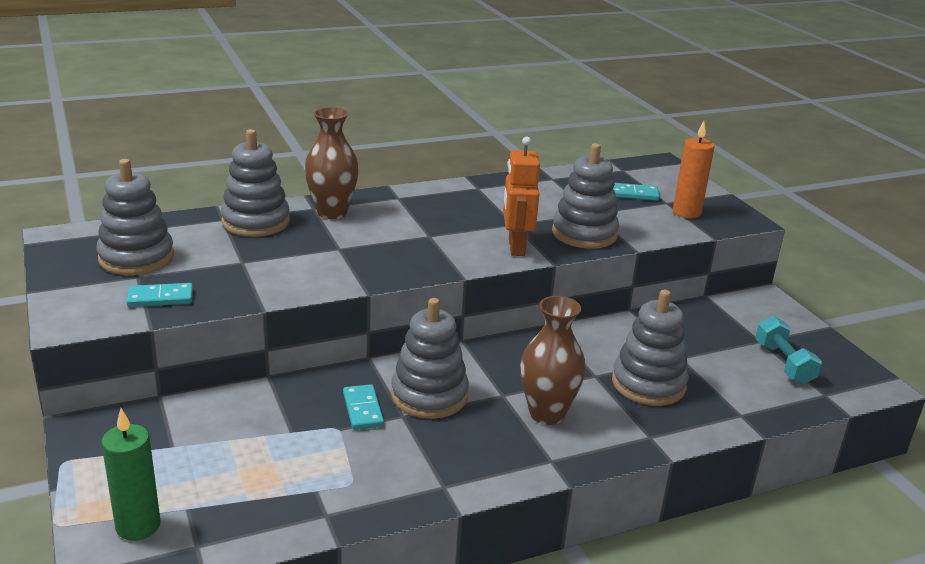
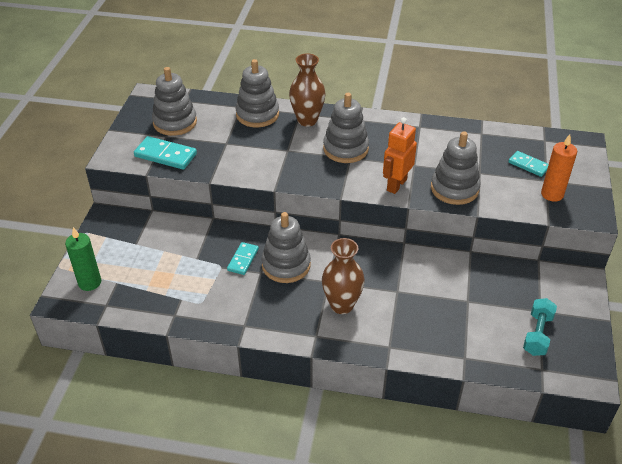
camera: 35 degrees right, 15 degrees up
(160, 298) = (165, 155): turquoise domino -> turquoise domino, size x1.56
(648, 384) = (425, 311): grey stacking toy -> grey stacking toy (345, 149)

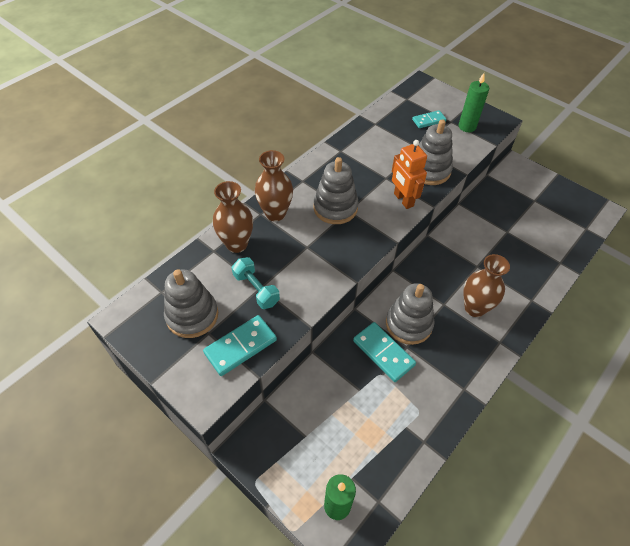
camera: 60 degrees left, 10 degrees up
(243, 260) = (383, 353): turquoise domino -> turquoise domino, size x1.56
(257, 114) = (237, 244): grey stacking toy -> brown vase
(537, 334) = (555, 213): turquoise dumbbell -> turquoise dumbbell (256, 289)
(552, 194) = (467, 127): orange candle -> green candle

